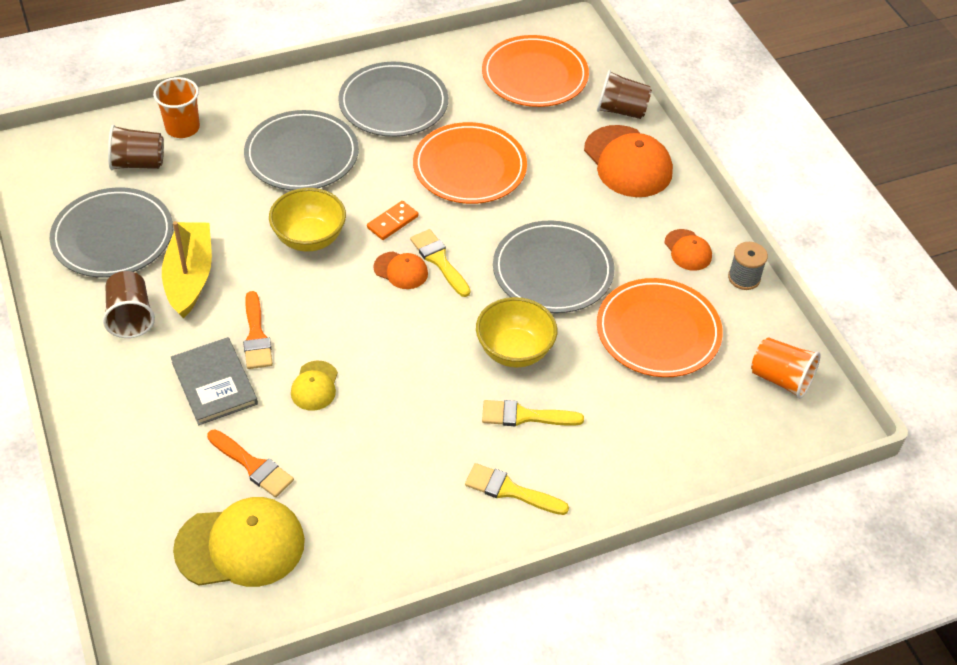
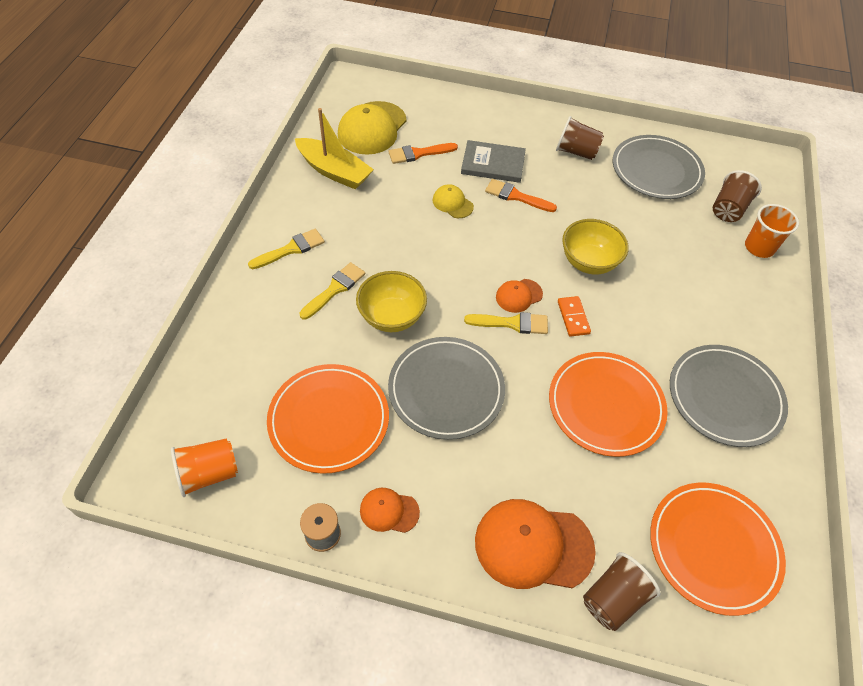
camera: 125 degrees right, 5 degrees up
(190, 276) = (593, 189): yellow boat -> yellow boat (334, 171)
(302, 155) = (687, 301): grey plate -> none

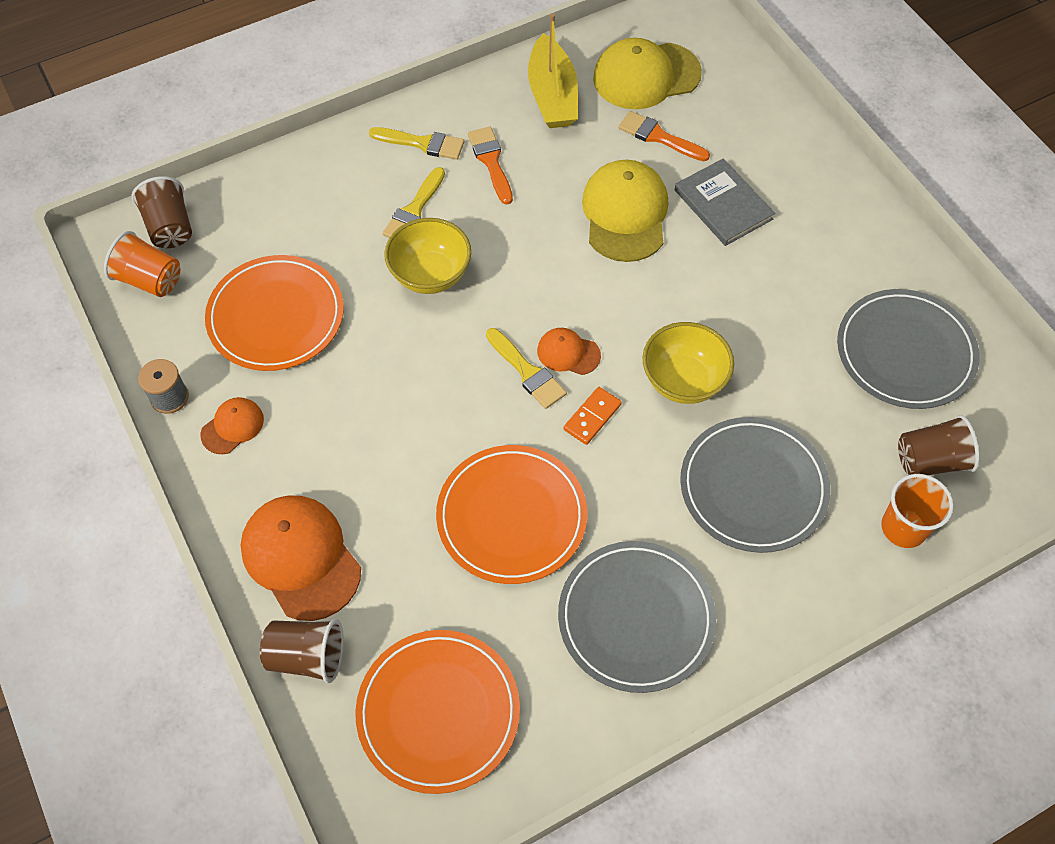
camera: 50 degrees right, 5 degrees up
(335, 289) = (414, 210): yellow brush -> yellow brush turned 120 degrees clockwise
(389, 511) = (232, 426): orange cap -> orange cap turned 75 degrees clockwise
(446, 389) = (394, 376): grey plate -> grey plate (753, 487)
(452, 203) = (625, 214): yellow cap -> yellow cap, size x1.95
(516, 196) = (700, 257): orange brush -> orange brush (491, 161)
(576, 152) = (837, 261): brown cup -> brown cup (170, 227)

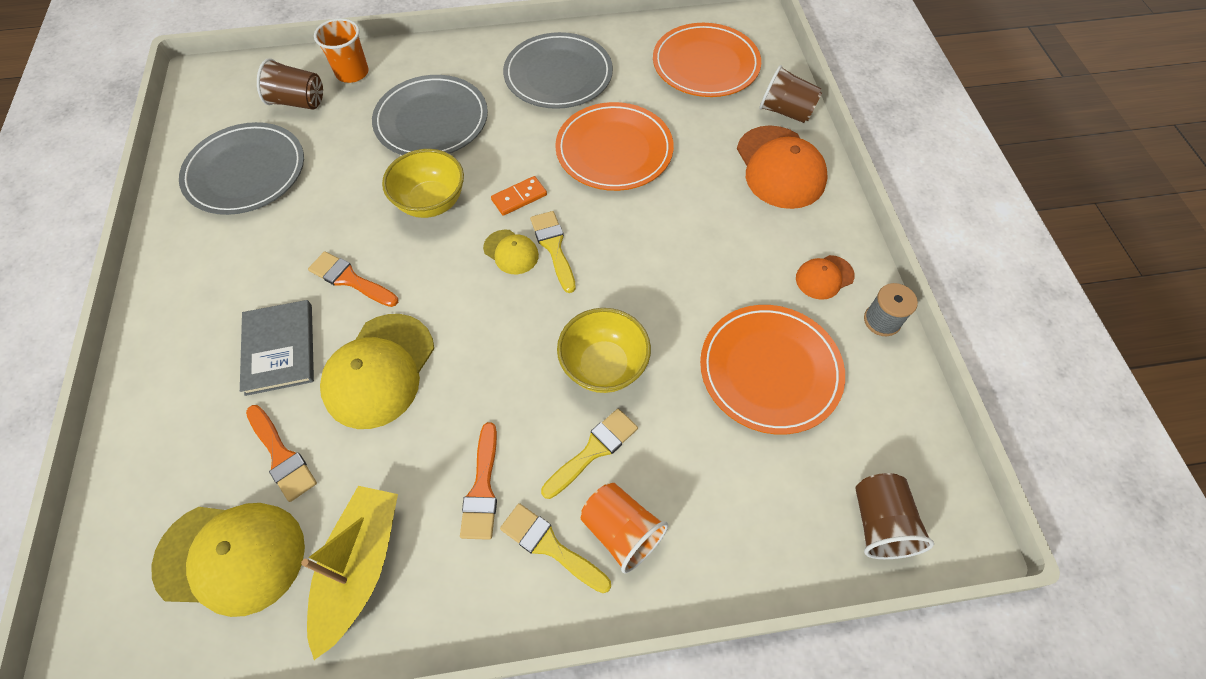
camera: 160 degrees left, 0 degrees up
(150, 280) = (903, 457): orange cup -> orange cup (621, 531)
(568, 353) = (511, 252): orange cap -> yellow cap
(707, 278) = (350, 279): none -> orange brush

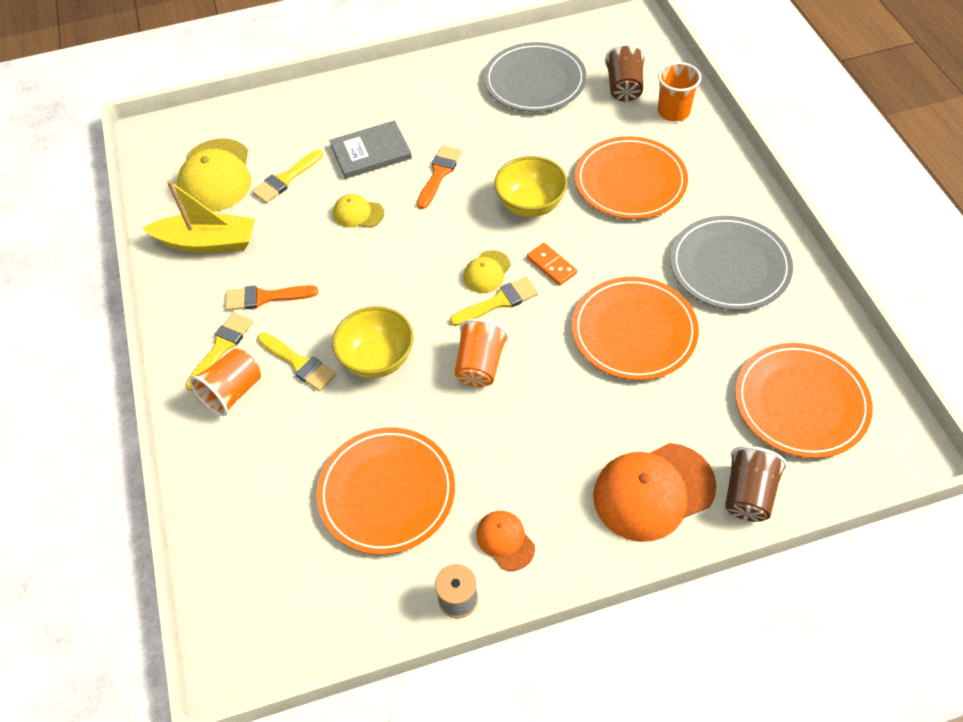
camera: 85 degrees right, 5 degrees down
(281, 456) = (286, 179): orange brush -> yellow brush
(379, 371) = (358, 213): yellow cap -> yellow cap, size x0.51
(431, 120) = (630, 181): grey plate -> orange plate
(629, 273) = (480, 365): none -> orange cup
(879, 523) = (240, 589): brown cup -> none

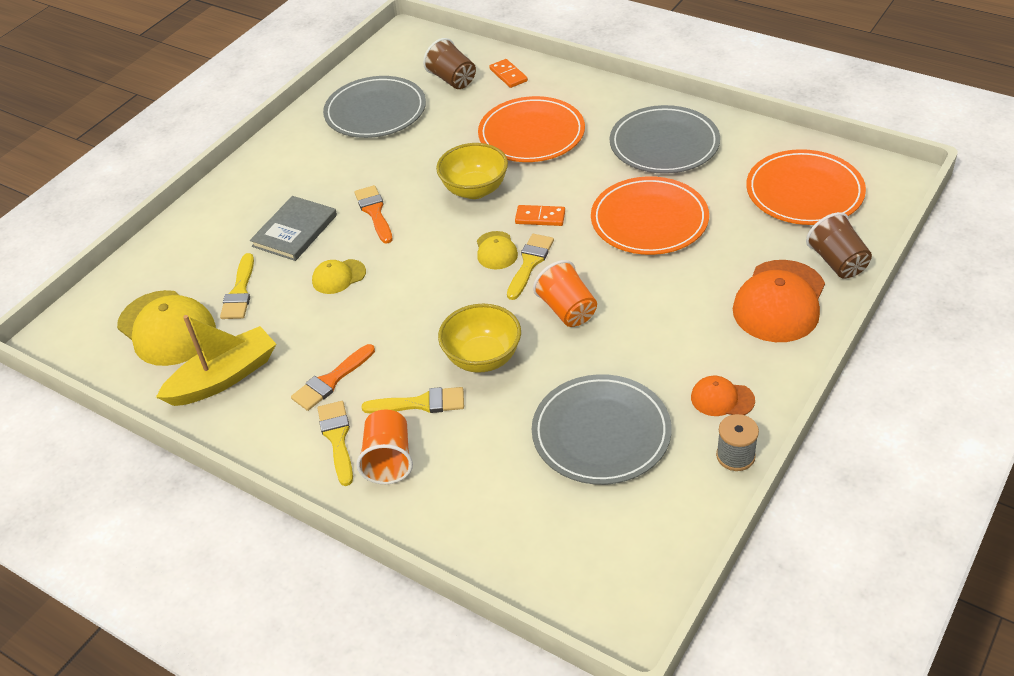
camera: 40 degrees left, 10 degrees down
(387, 492) = (601, 433): orange plate -> grey plate
(673, 111) = (508, 75): orange cup -> orange domino

